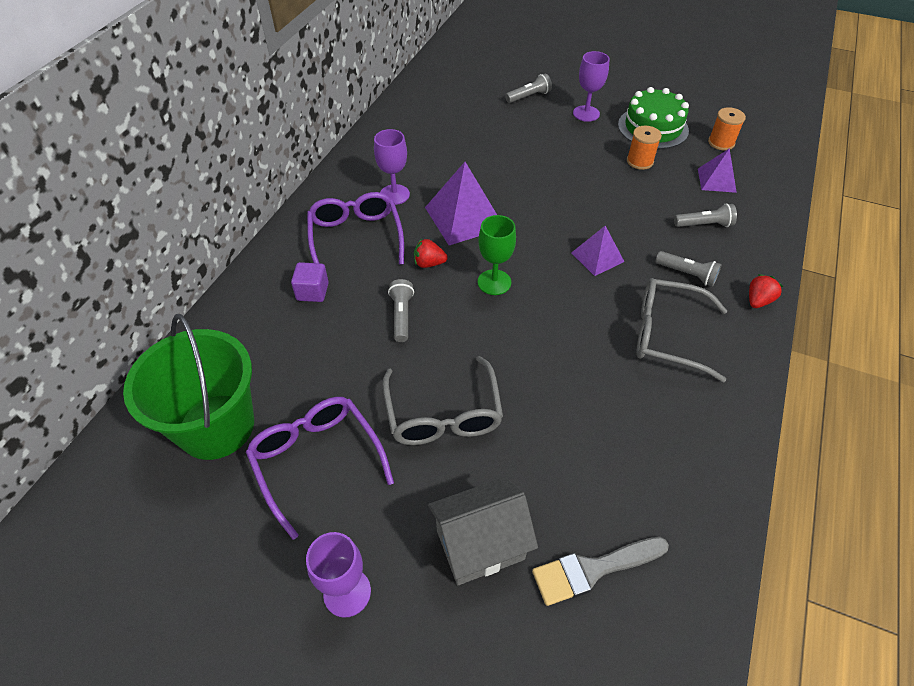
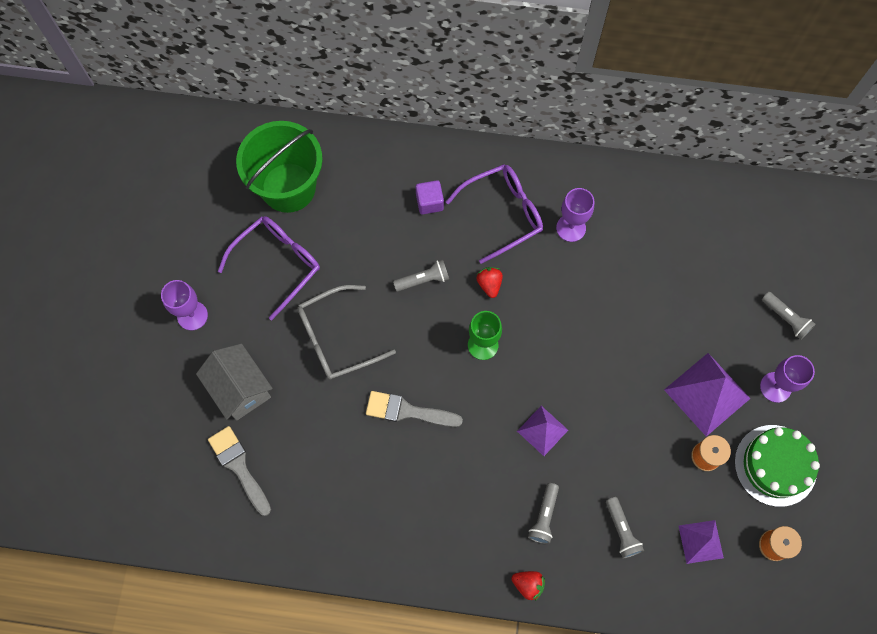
camera: 75 degrees right, 20 degrees up
(464, 217) = (559, 299): purple pyramid -> purple pyramid (707, 394)
(553, 362) = (407, 411): none -> grey brush
(667, 335) = (462, 502): grey glasses -> none

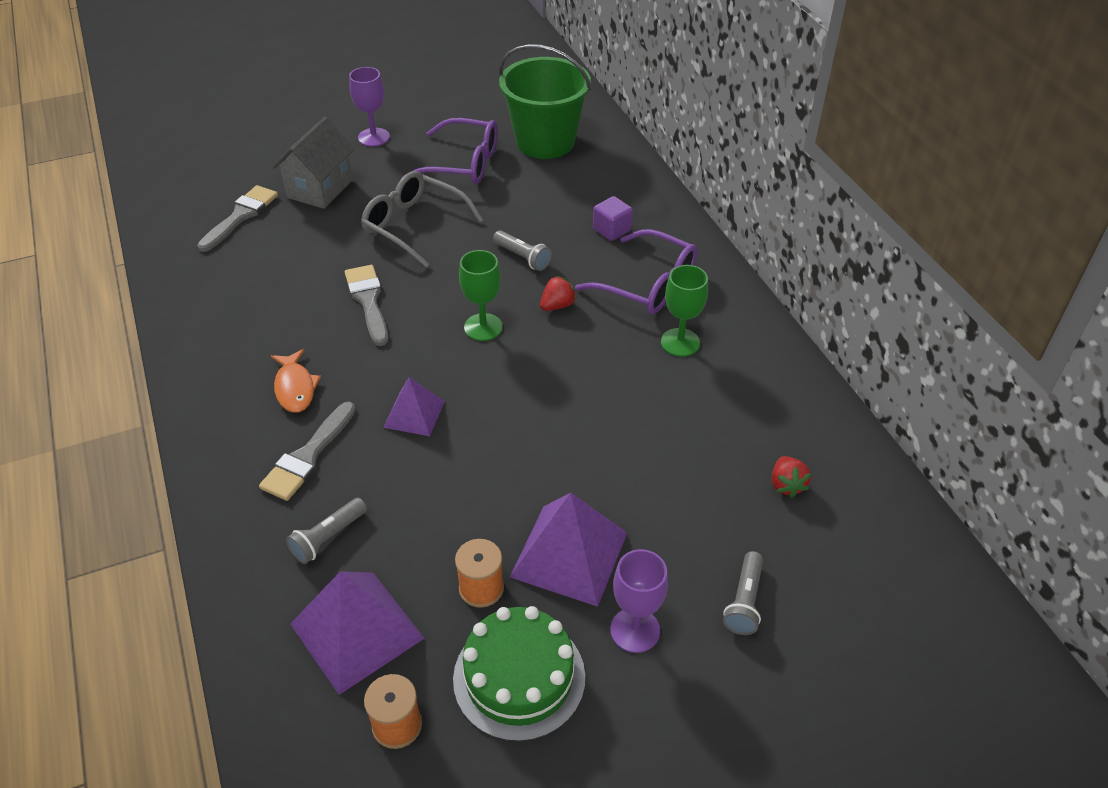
camera: 60 degrees right, 25 degrees down
(472, 500) = (295, 388): none -> orange fish
(528, 584) = (214, 475): red strawberry -> red strawberry (786, 485)
(544, 516) = (307, 456): grey flashlight -> grey brush
(571, 228) = (680, 342): purple goblet -> green goblet
(701, 541) = (357, 631): purple pyramid -> purple pyramid, size x1.69

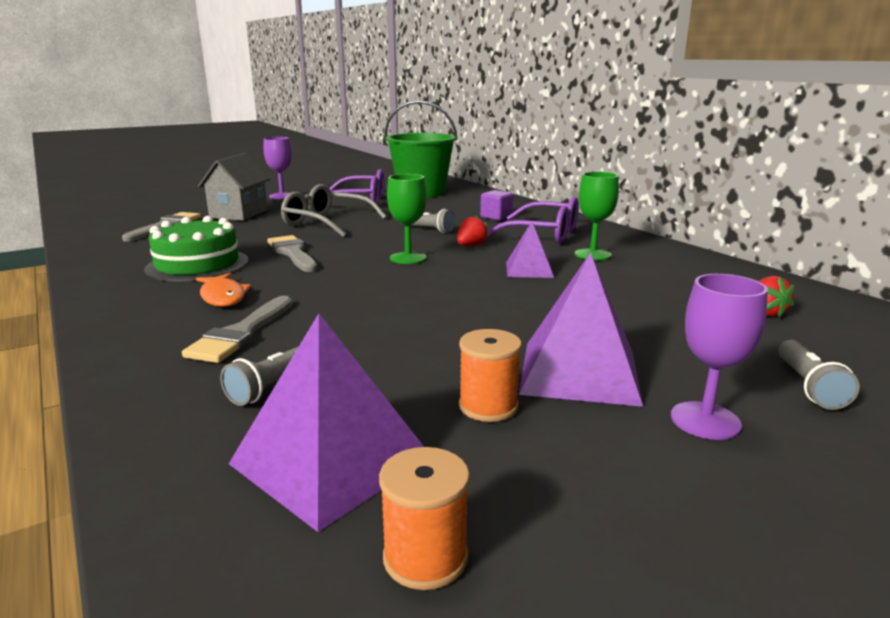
camera: 10 degrees left, 25 degrees down
(414, 414) = (357, 302): purple pyramid -> purple pyramid (529, 269)
(519, 677) = (587, 480): green cake -> green cake (197, 265)

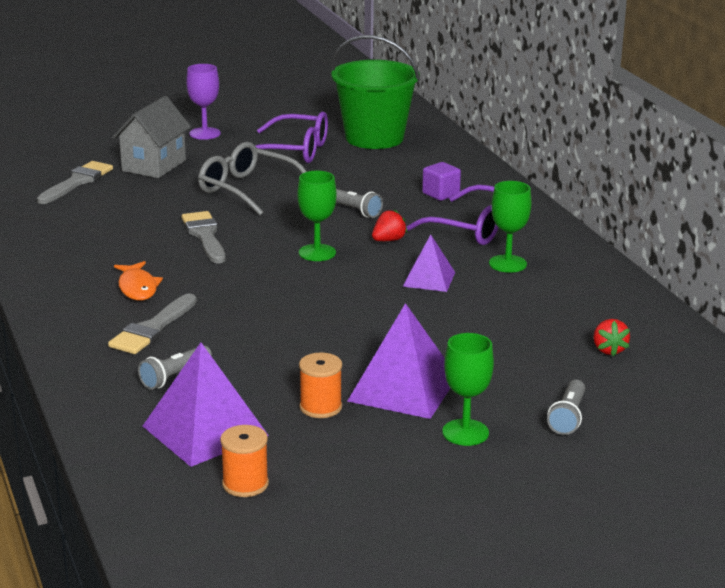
camera: 10 degrees right, 5 degrees up
(197, 265) = (113, 245): green cake -> none
(705, 420) = (465, 432): purple goblet -> green goblet

